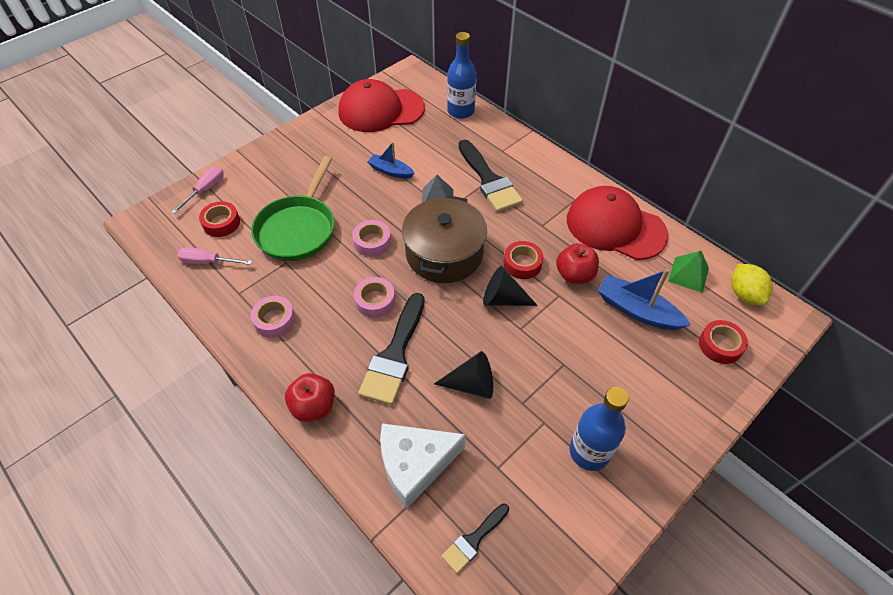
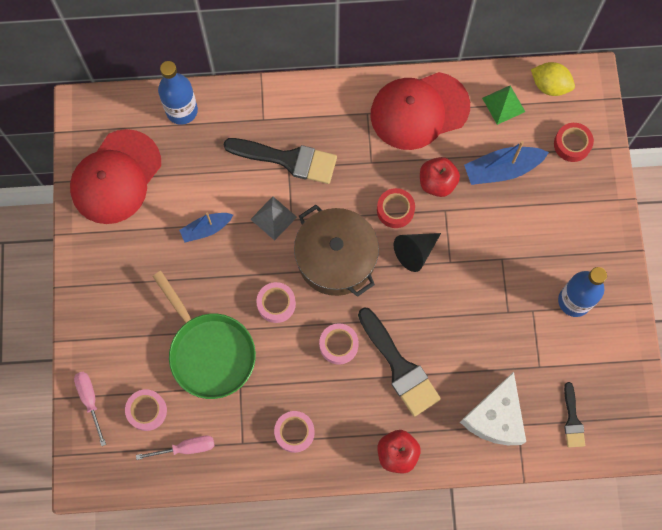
camera: 50 degrees left, 20 degrees up
(208, 262) = (186, 448): pink screwdriver -> pink screwdriver turned 150 degrees counterclockwise
(221, 223) = (147, 411): red tape -> pink tape
(471, 384) = (467, 333): black cone -> none

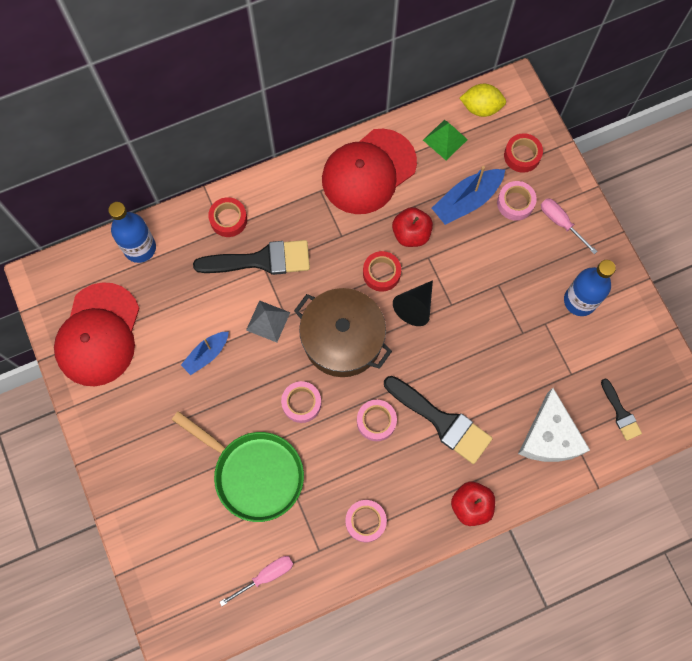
camera: 20 degrees left, 0 degrees up
(90, 400) = (153, 564): pink screwdriver -> pink screwdriver (560, 223)
(147, 411) = (214, 553): pink tape -> pink tape (515, 203)
(272, 111) = (228, 219): none -> red tape

